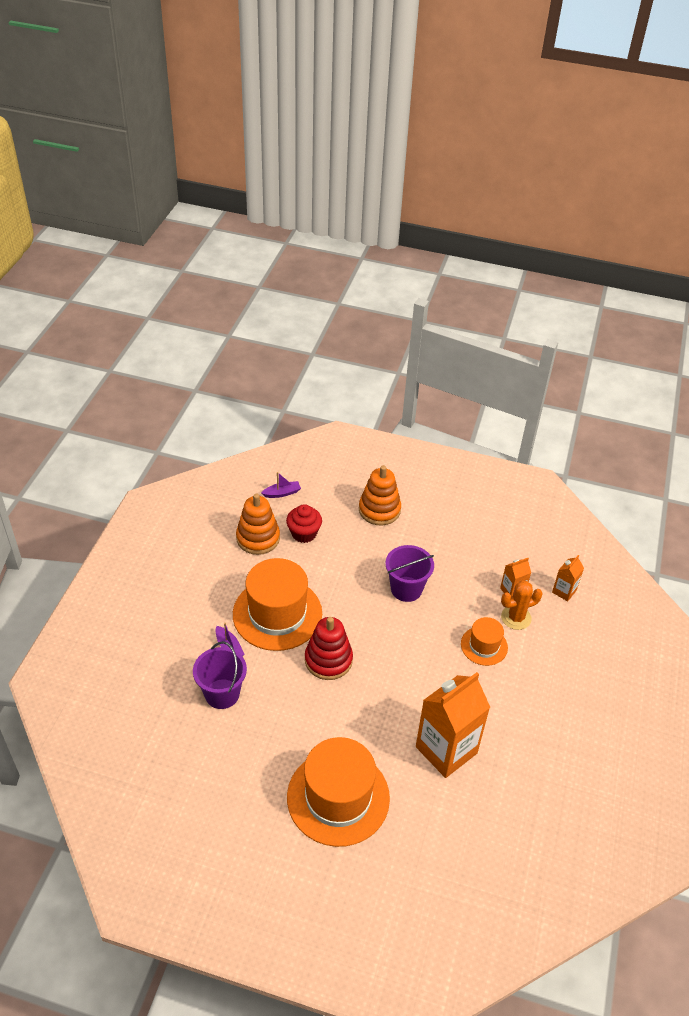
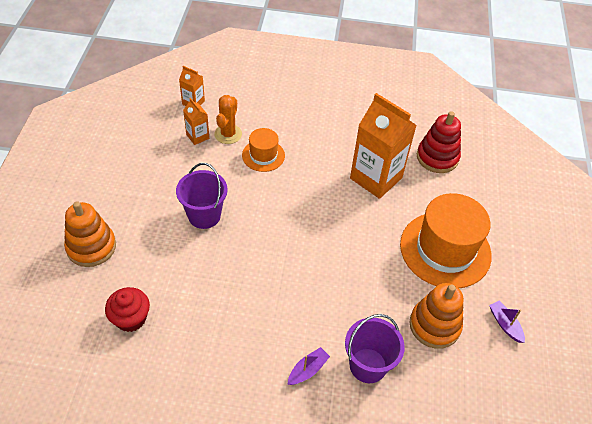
camera: 100 degrees left, 5 degrees up
(258, 538) = (141, 368): orange stacking toy -> orange stacking toy (434, 325)
(277, 614) = (253, 328): orange hat -> none
(282, 493) = (61, 353): purple boat -> purple boat (505, 324)
(328, 660) = (304, 273): red stacking toy -> red stacking toy (437, 157)
(516, 618) = (228, 134): orange cactus -> orange cactus turned 45 degrees clockwise

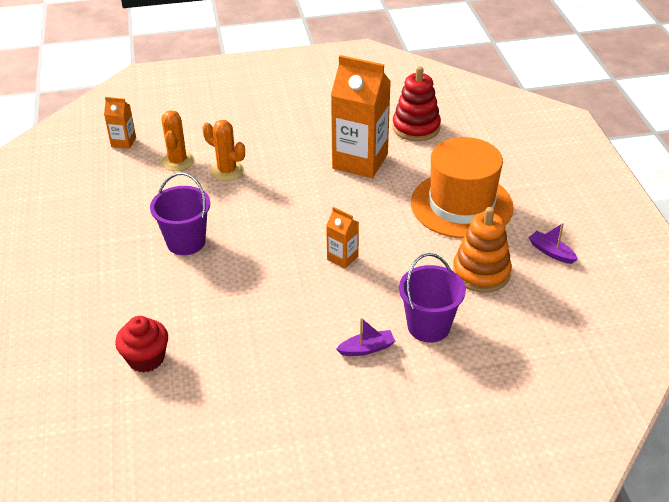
camera: 15 degrees left, 10 degrees down
(91, 247) = (67, 305): orange stacking toy -> none
(197, 136) = (143, 172): orange carton -> orange carton (342, 258)
(263, 155) = (227, 171): orange hat -> orange cactus
(308, 370) = (367, 348): purple boat -> purple boat turned 45 degrees clockwise

